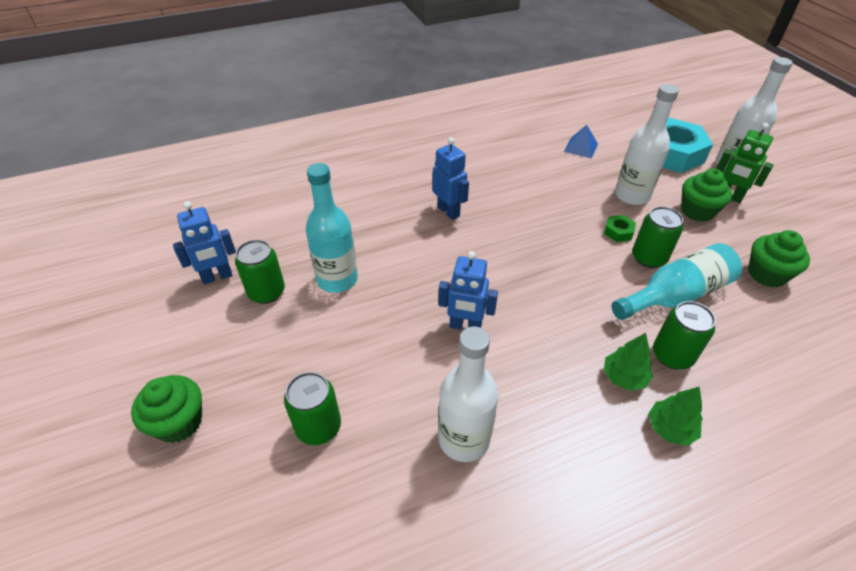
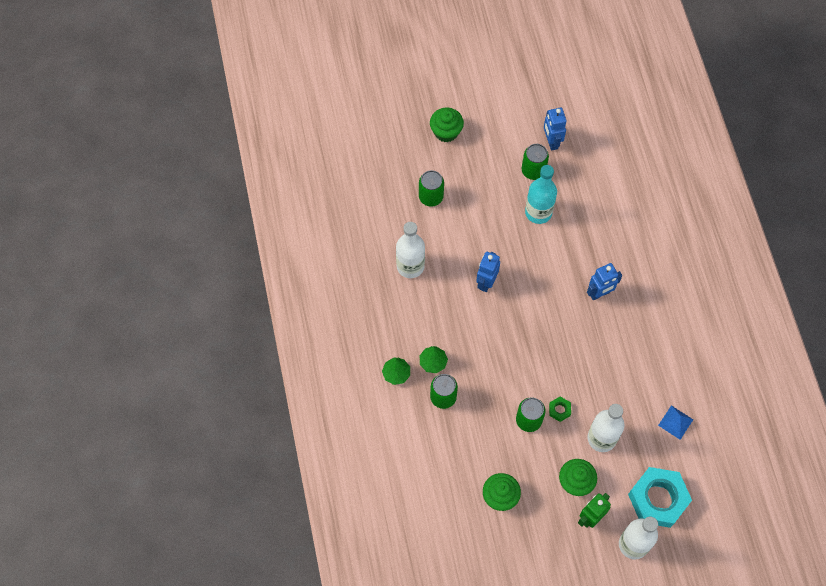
camera: 100 degrees right, 20 degrees up
(675, 295) = (491, 422): turquoise bottle -> none

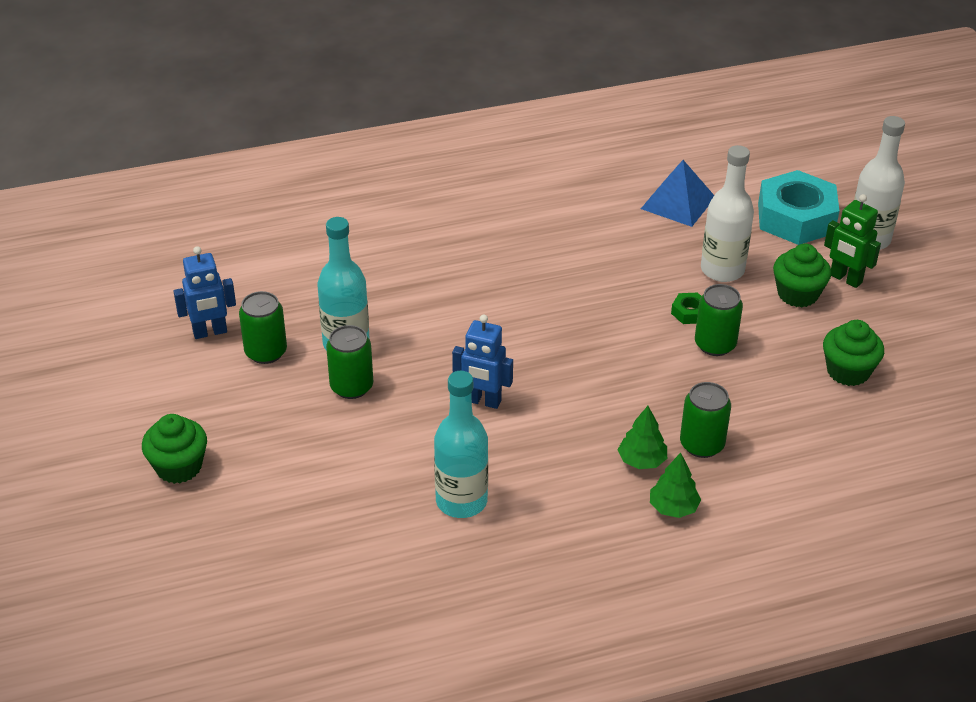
camera: 95 degrees left, 25 degrees down
(410, 266) = (461, 501): white bottle -> turquoise bottle
(431, 197) = (317, 481): green can -> green can (351, 387)
(599, 293) = (487, 275): blue robot -> none
(675, 422) = (678, 202): blue pyramid -> blue pyramid, size x1.53

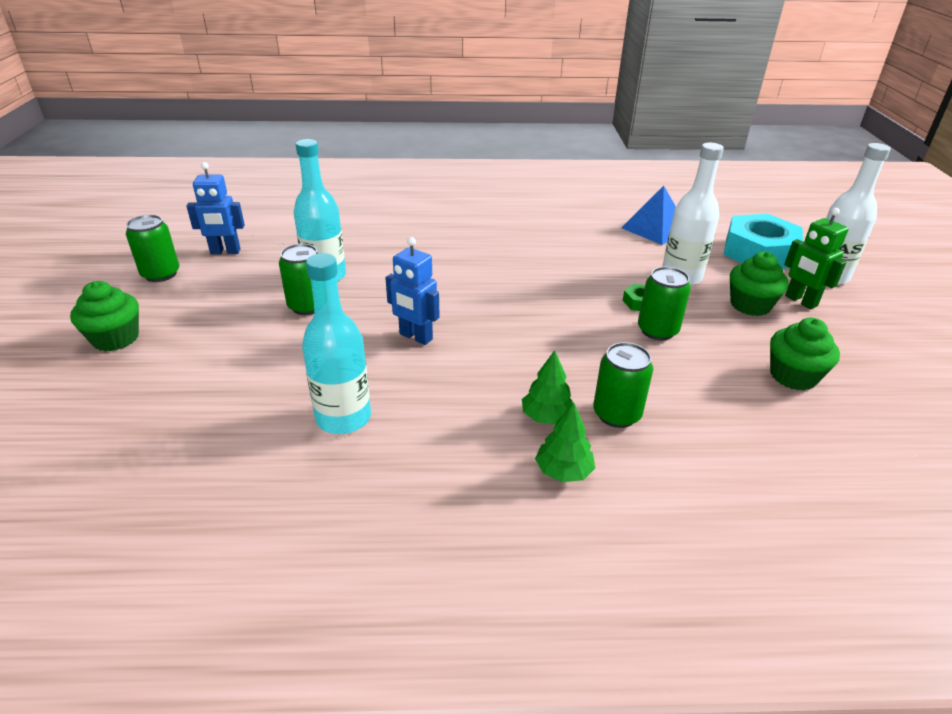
camera: 15 degrees right, 5 degrees down
(266, 352) = (257, 271): green can -> green can (161, 274)

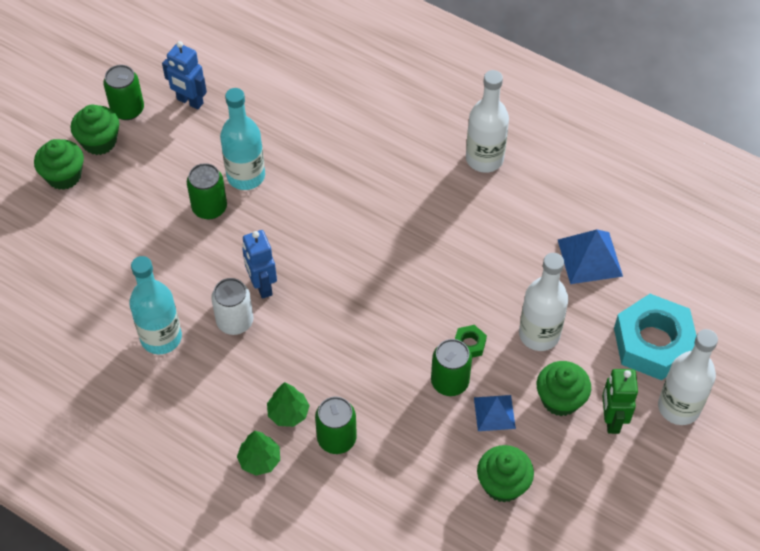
camera: 35 degrees right, 20 degrees up
(143, 302) = (99, 141): none -> green cupcake
(414, 372) = (235, 321): none -> white can
(516, 208) = (484, 159): none -> white bottle
(718, 334) = (494, 412): none -> blue pyramid

